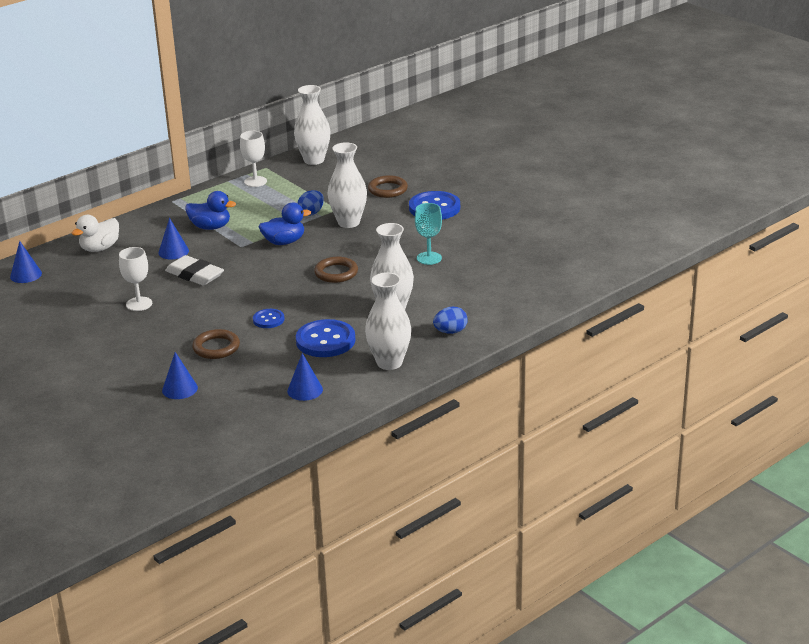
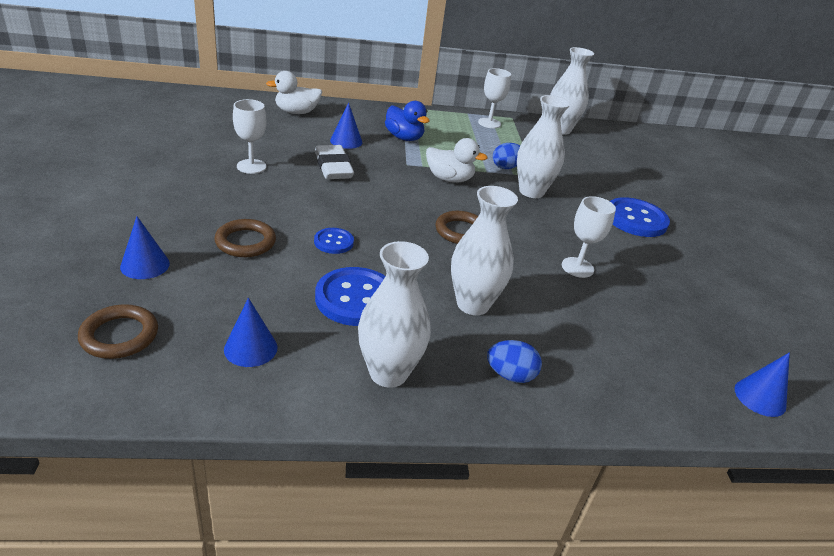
camera: 30 degrees right, 5 degrees up
(26, 275) = (214, 104): blue cone -> blue cone (760, 397)
(284, 242) = (449, 179): blue duck -> white duck
(387, 189) = (603, 181): brown ring -> brown ring (119, 335)
(429, 258) = (577, 267): turquoise goblet -> white goblet

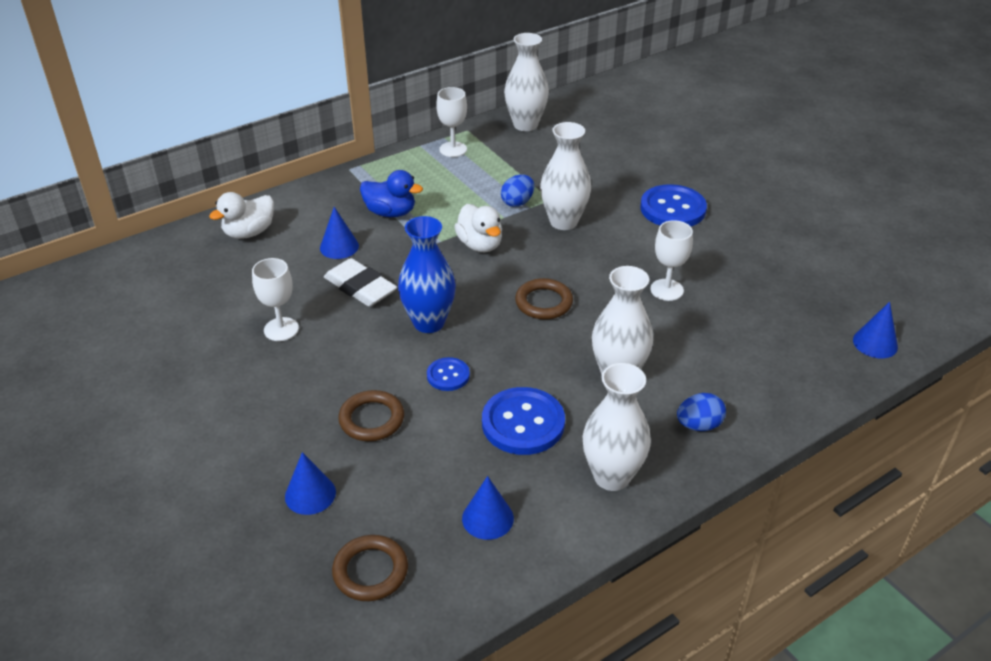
camera: 25 degrees left, 5 degrees up
(357, 206) = (429, 322): none -> blue vase
(449, 179) = (480, 245): white duck -> white duck turned 75 degrees clockwise

